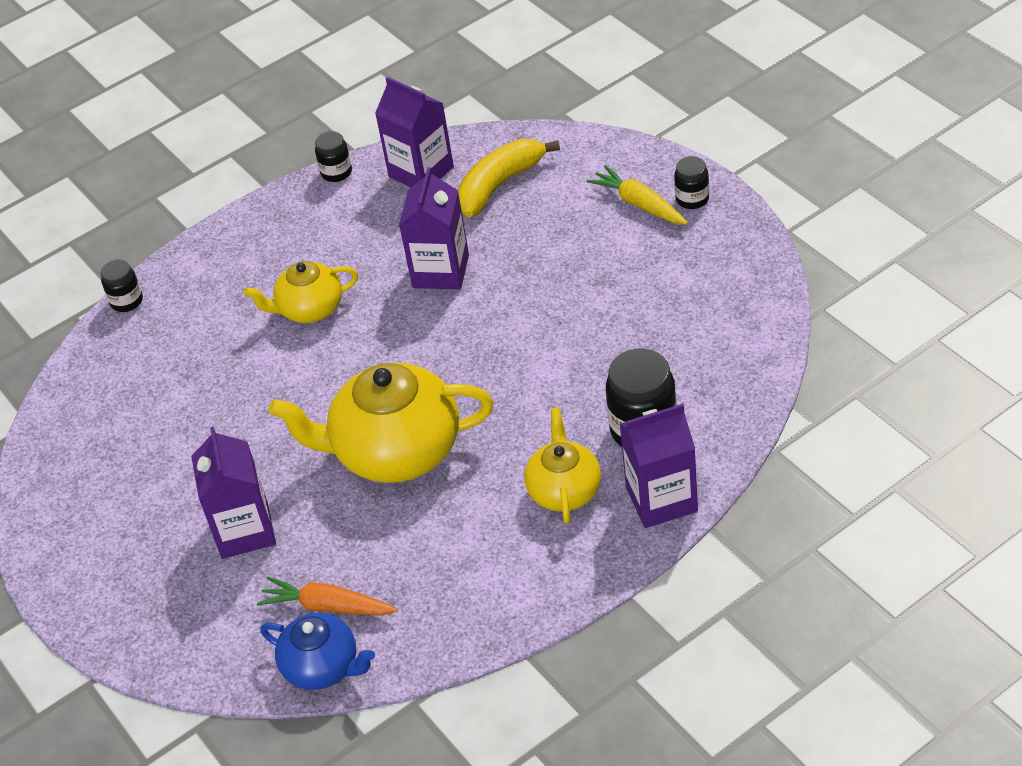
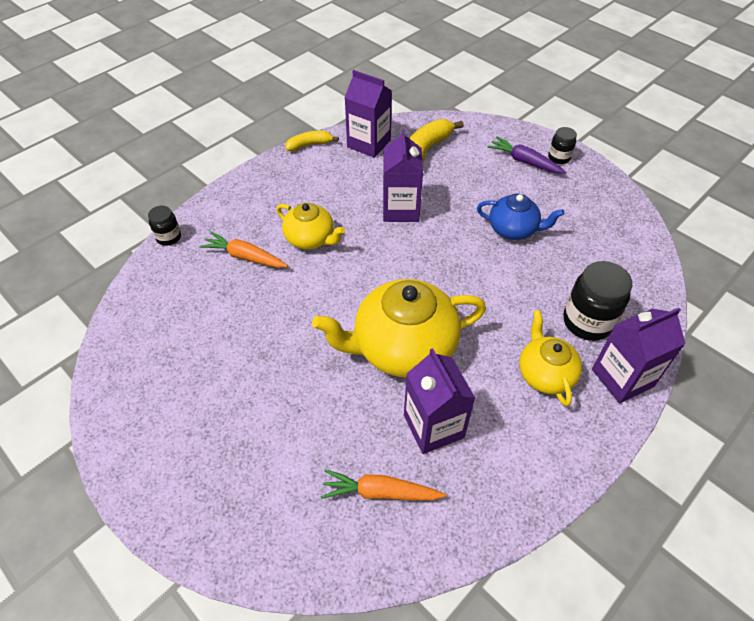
camera: 15 degrees left, 5 degrees up
(220, 330) = (245, 257): none -> orange carrot
(244, 531) = (294, 424): purple carton -> purple carton (433, 426)
(310, 309) = (310, 239): yellow teapot -> yellow teapot turned 120 degrees counterclockwise
(322, 667) = (389, 555): blue teapot -> blue teapot (513, 229)
(336, 172) = (309, 145): black jar -> yellow banana
(639, 204) = (524, 161): yellow carrot -> purple carrot

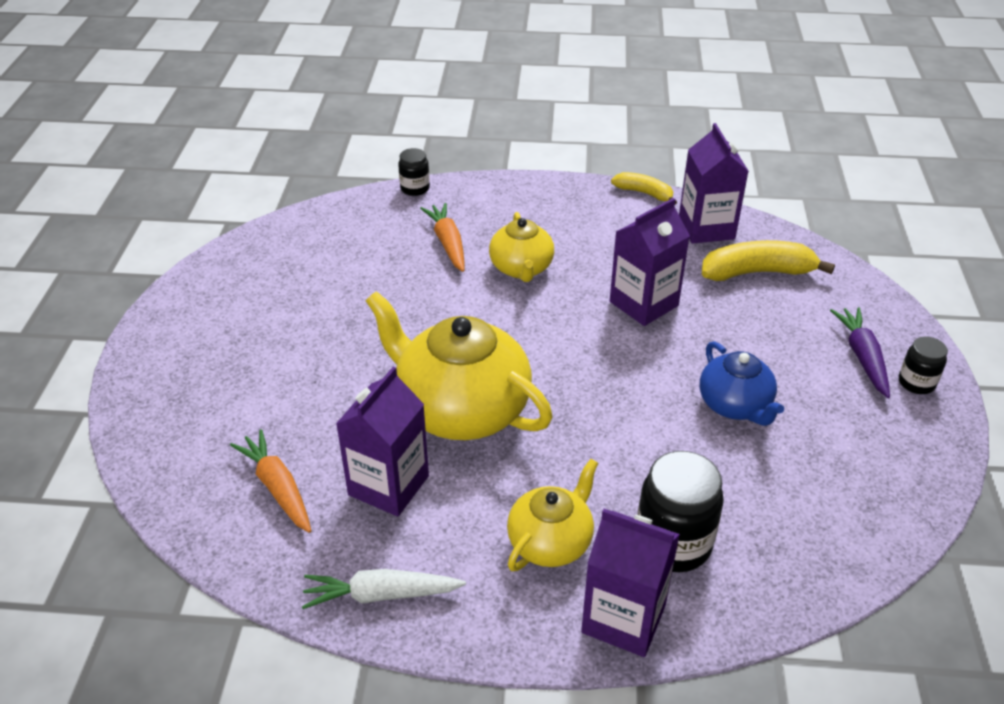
camera: 50 degrees right, 10 degrees down
(520, 486) = (381, 595): none -> white carrot

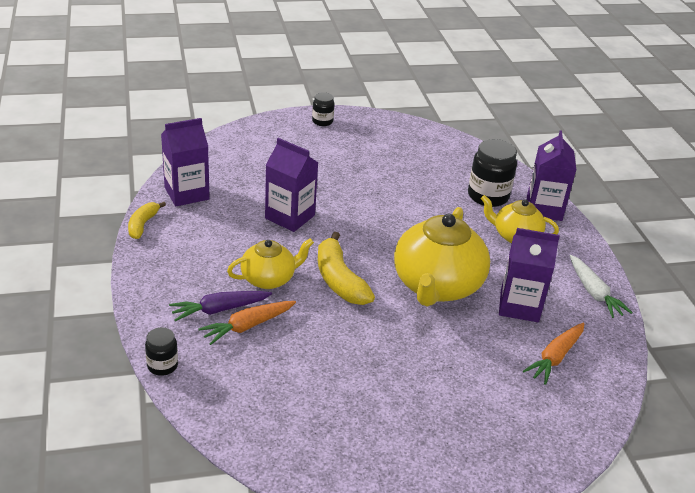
camera: 110 degrees left, 5 degrees down
(735, 405) = (372, 179): blue teapot -> none
(757, 272) = (235, 171): yellow banana -> yellow banana (339, 280)
(862, 357) = (308, 136): purple carrot -> purple carrot (219, 309)

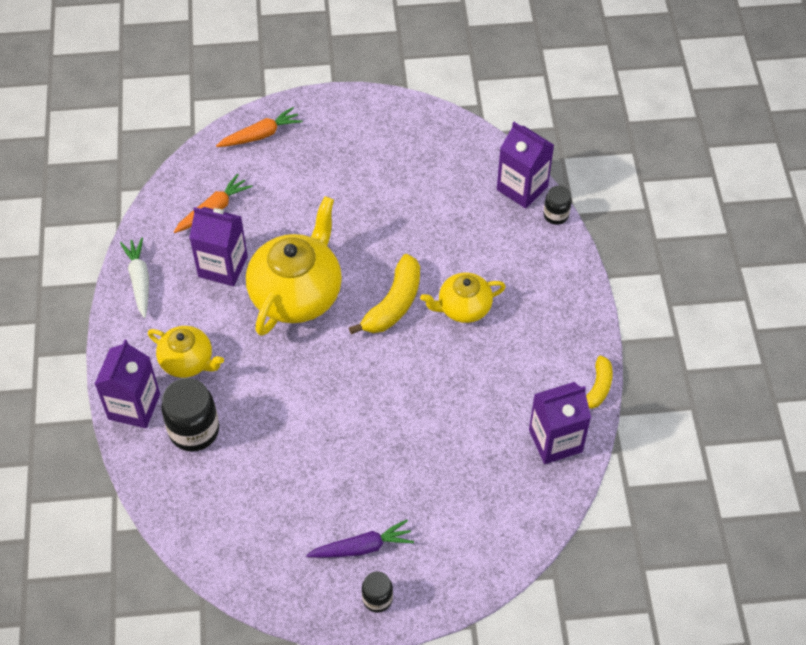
camera: 170 degrees left, 20 degrees up
(219, 309) = (510, 271): purple carrot -> purple carrot (362, 547)
(247, 326) = (484, 252): orange carrot -> orange carrot (261, 135)
(290, 217) = (437, 398): purple carton -> purple carton (522, 188)
(339, 280) = (393, 304): yellow banana -> yellow banana turned 45 degrees clockwise

